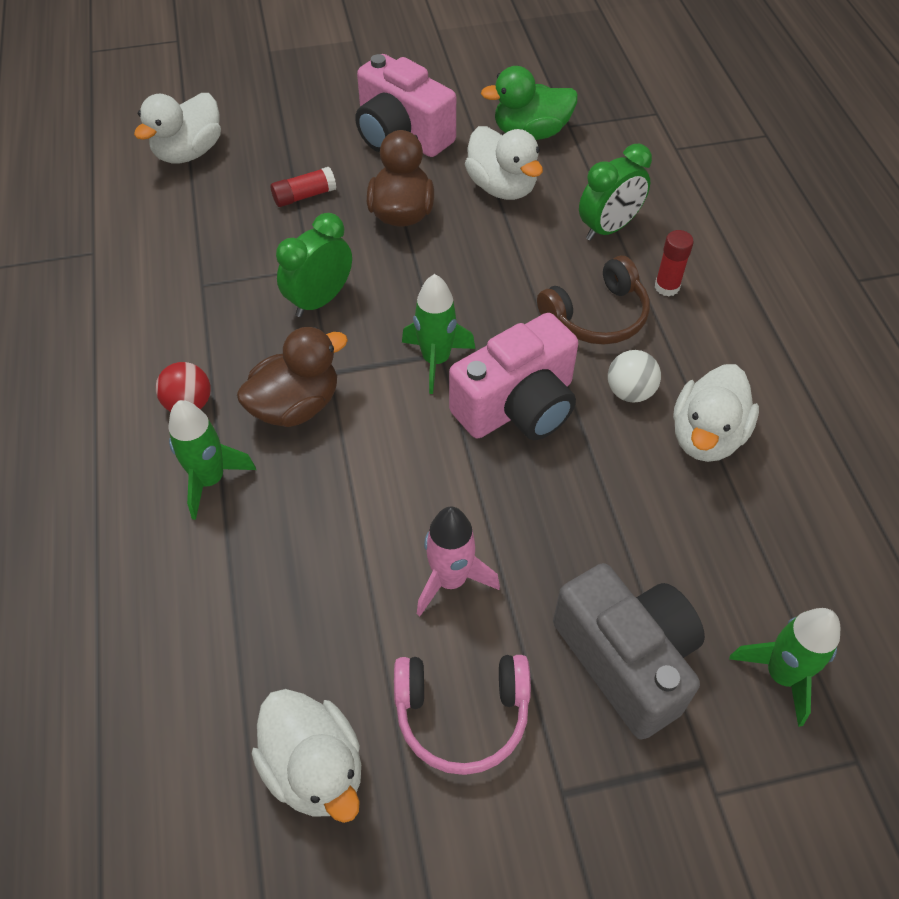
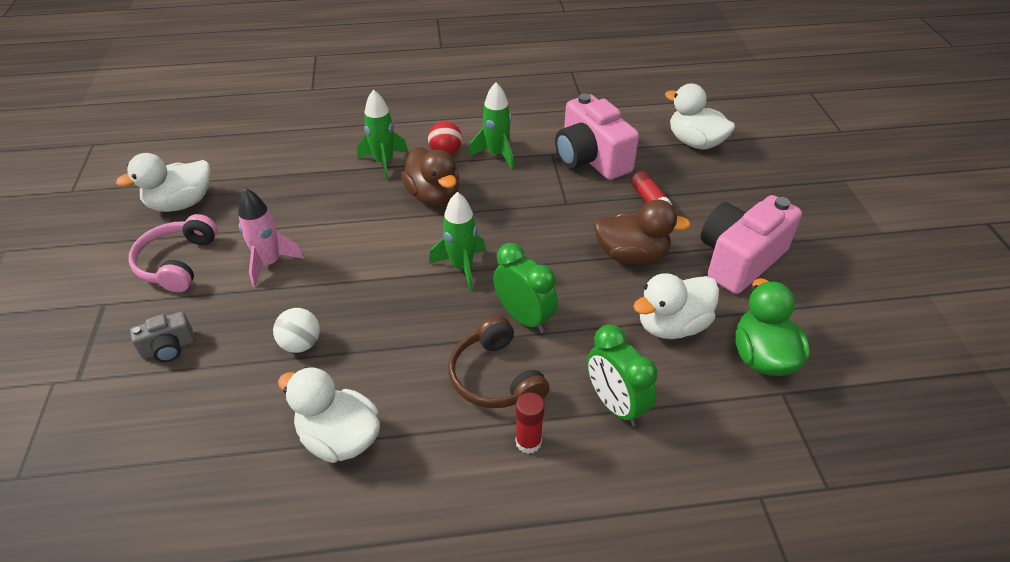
camera: 95 degrees right, 10 degrees down
(320, 300) = (532, 208): green clock -> green clock (524, 317)
(518, 406) = (405, 311): pink camera -> pink camera (591, 159)
(626, 660) = (168, 348): grey camera -> grey camera, size x0.49
(630, 392) = (402, 388): white ball -> white ball (301, 344)
(781, 675) = (107, 442): green rocket -> green rocket (496, 155)

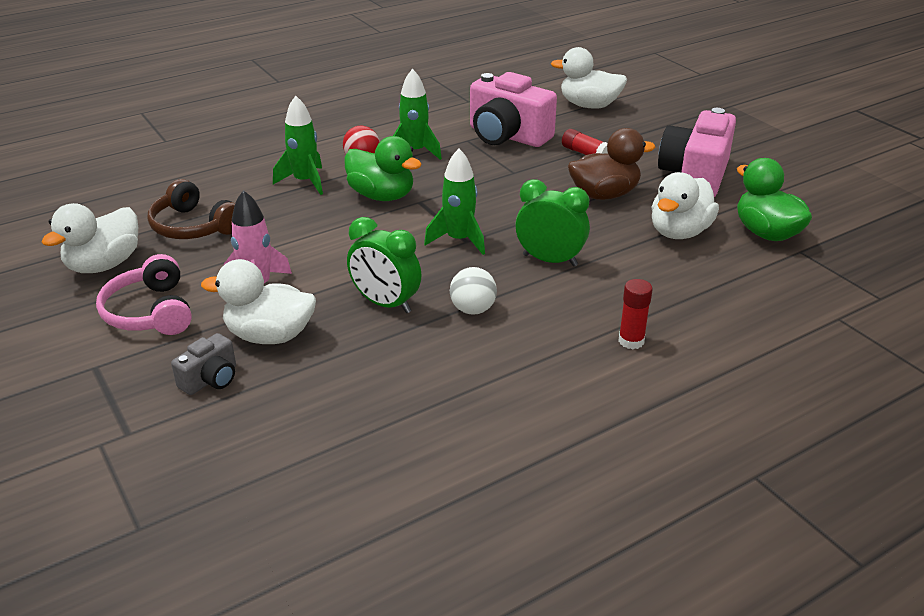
camera: 25 degrees left, 10 degrees down
(301, 344) = (353, 337): white ball -> white ball (473, 309)
(339, 438) = (459, 391): white duck -> white duck (269, 336)
(434, 196) = (382, 196): brown duck -> green duck
(495, 377) = (562, 307): brown headphones -> brown headphones (193, 226)
(615, 404) = (680, 296): green clock -> green clock (385, 304)

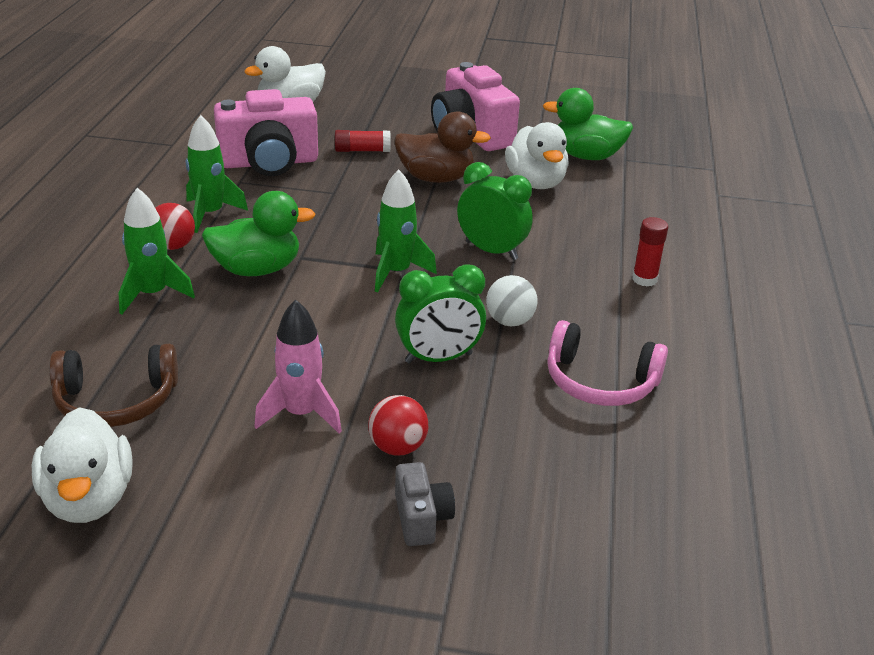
camera: 50 degrees left, 0 degrees up
(150, 312) = (241, 506): pink headphones -> pink headphones (600, 382)
(269, 336) = (397, 447): white duck -> red ball
(550, 260) = (491, 251): green clock -> green clock turned 60 degrees clockwise
(604, 194) = (436, 178): brown duck -> brown duck turned 75 degrees clockwise

